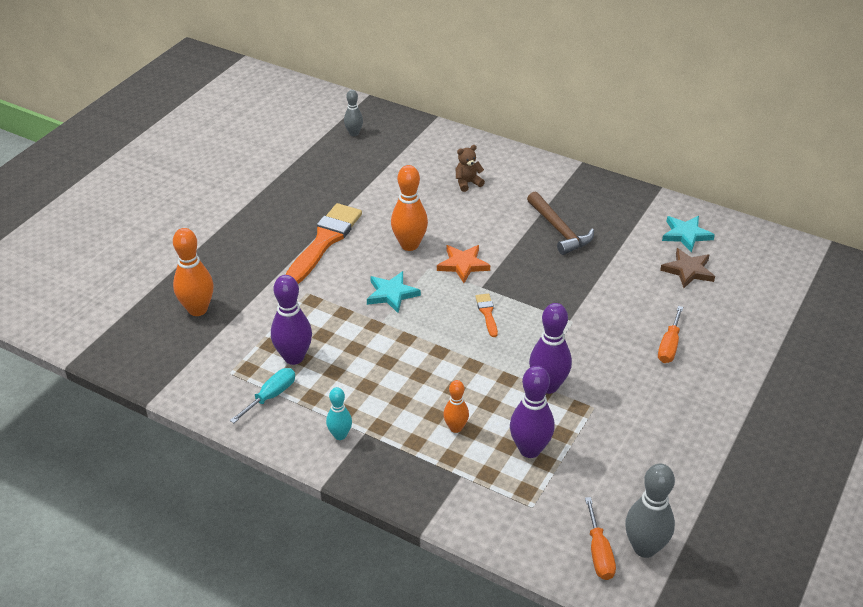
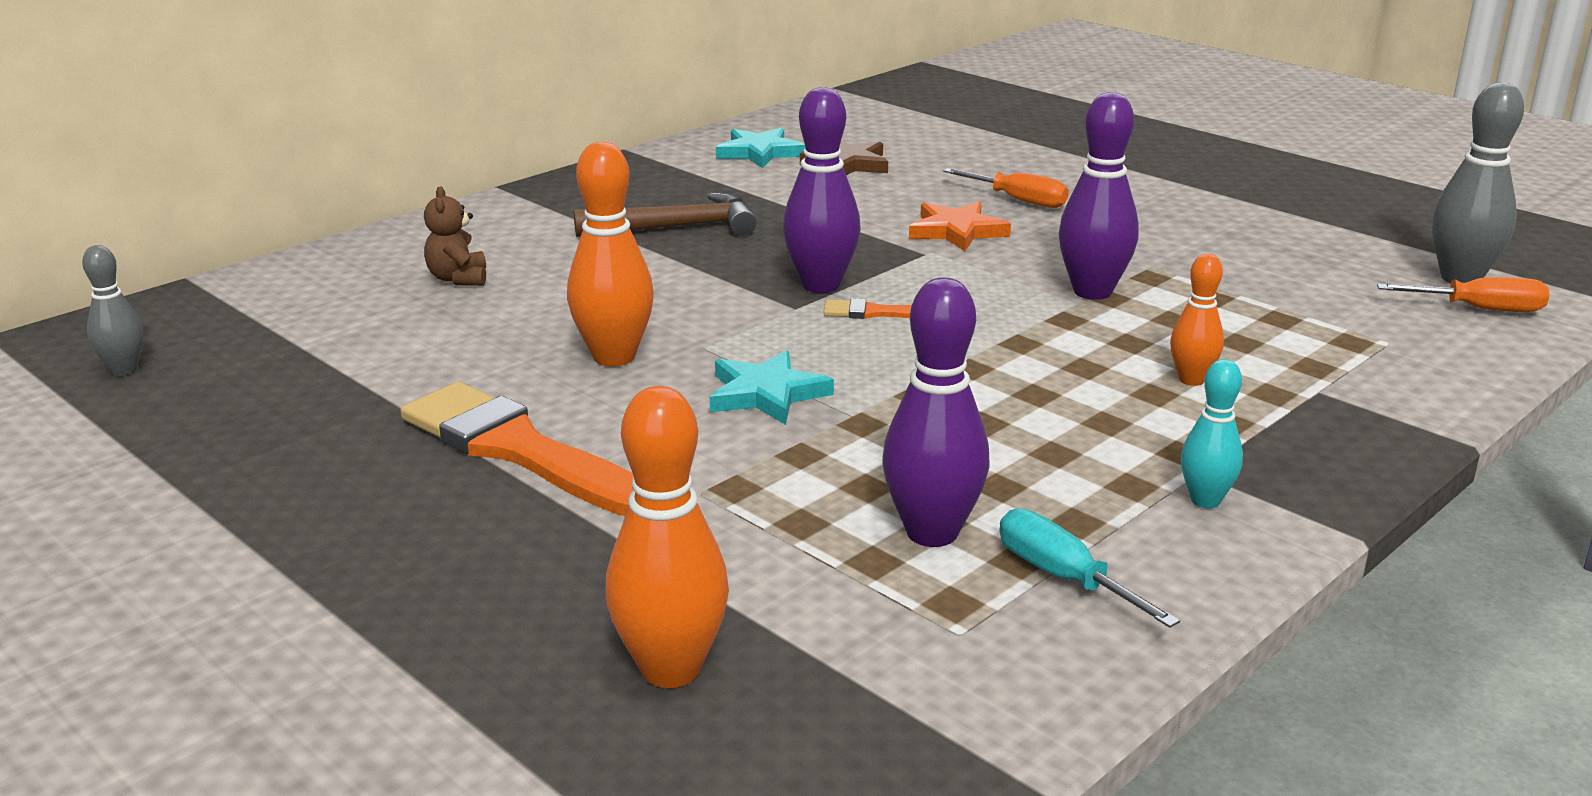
camera: 75 degrees left, 15 degrees down
(463, 265) = (718, 315): orange star -> orange star (957, 231)
(530, 449) = (1250, 326): purple bowling pin -> purple bowling pin (821, 285)

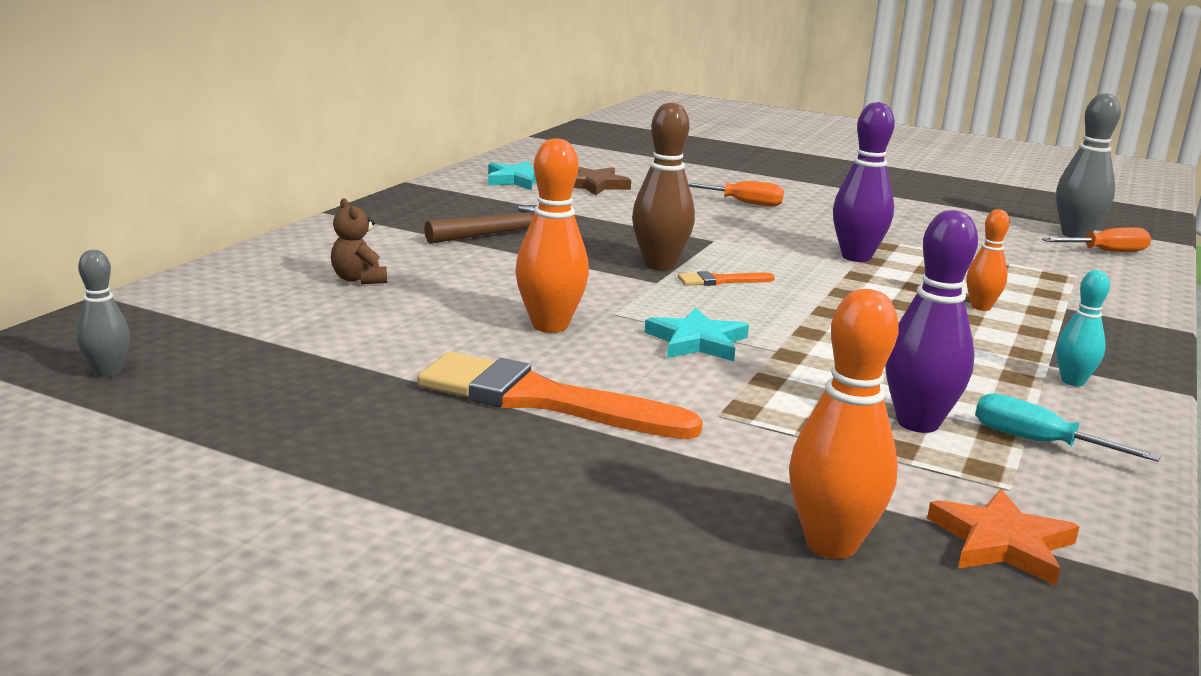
camera: 20 degrees left, 5 degrees down
(821, 285) = (659, 265): purple bowling pin -> brown bowling pin
(957, 231) = (721, 224): orange star -> orange star (1002, 543)

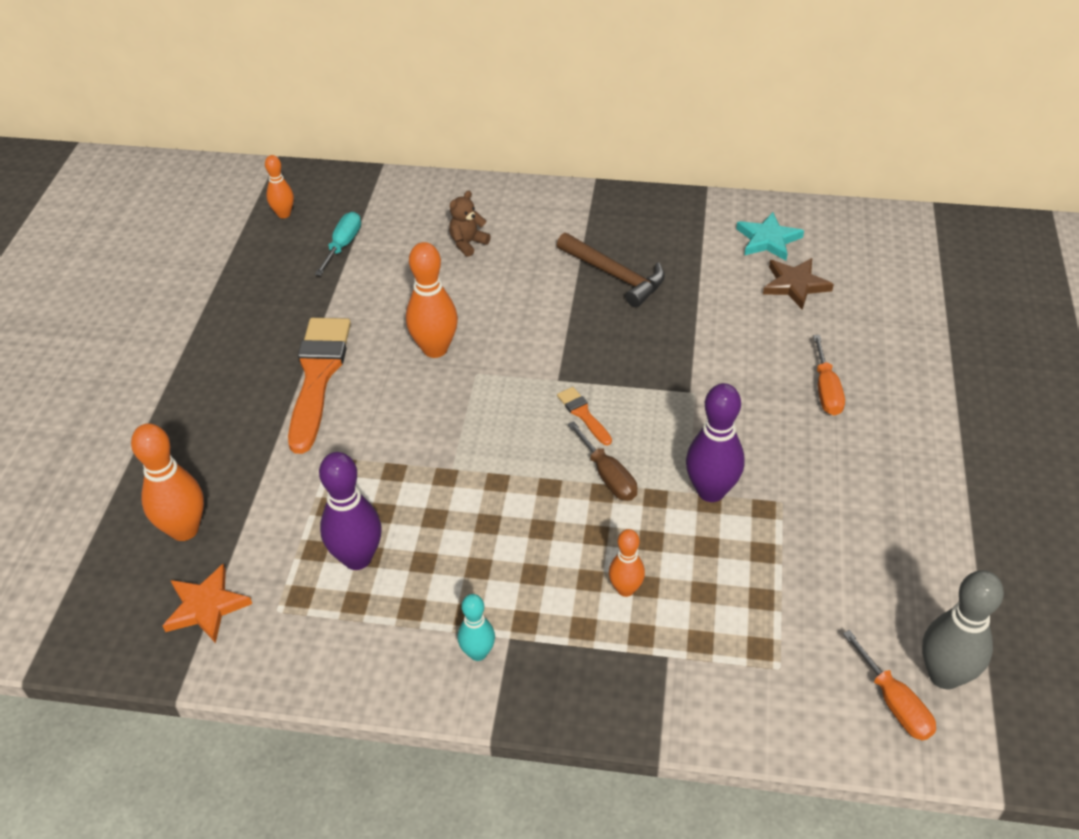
camera: 75 degrees right, 25 degrees up
(107, 372) = (284, 214): grey bowling pin -> orange bowling pin
(659, 265) = (597, 373): brown bowling pin -> none
(697, 341) = (445, 425): turquoise star -> none
(820, 287) = (608, 476): none -> brown screwdriver
(1037, 442) = (353, 627): turquoise screwdriver -> turquoise screwdriver (343, 245)

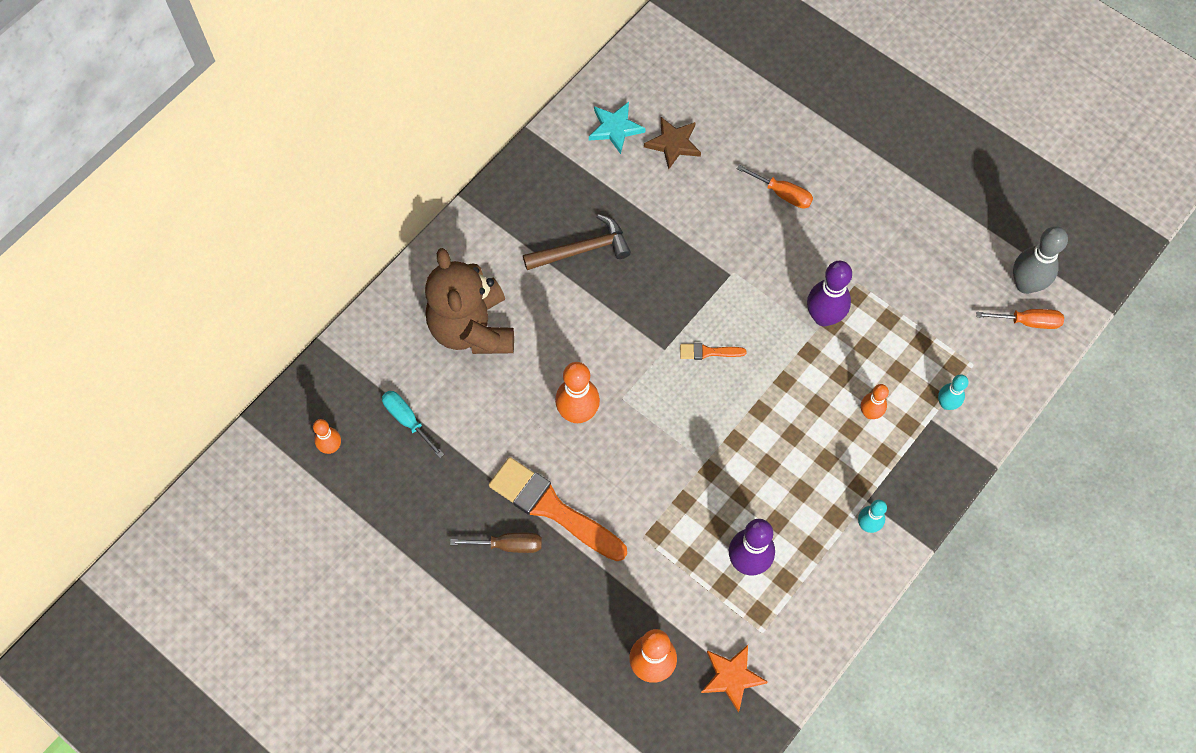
camera: 60 degrees left, 20 degrees up
(468, 243) = (472, 328): brown teddy bear -> brown teddy bear, size x2.49
(608, 476) = (773, 369): brown screwdriver -> brown screwdriver (508, 545)
(701, 663) = (946, 404): none -> turquoise bowling pin

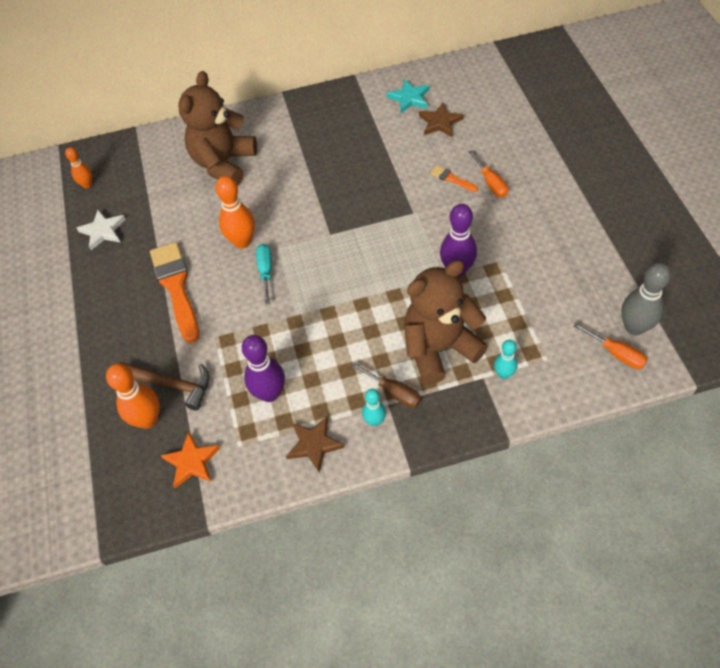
camera: 40 degrees right, 10 degrees down
(406, 492) = (103, 231): none -> white star
(407, 420) = (141, 193): turquoise screwdriver -> turquoise screwdriver (265, 271)
(508, 545) = (131, 293): brown screwdriver -> brown screwdriver (394, 392)
(582, 249) = (329, 153): brown hammer -> brown hammer (171, 385)
(708, 352) = (357, 250): orange brush -> orange brush (451, 179)
(831, 584) = (314, 444): none -> brown star
(870, 413) = (439, 348): orange bowling pin -> brown teddy bear

